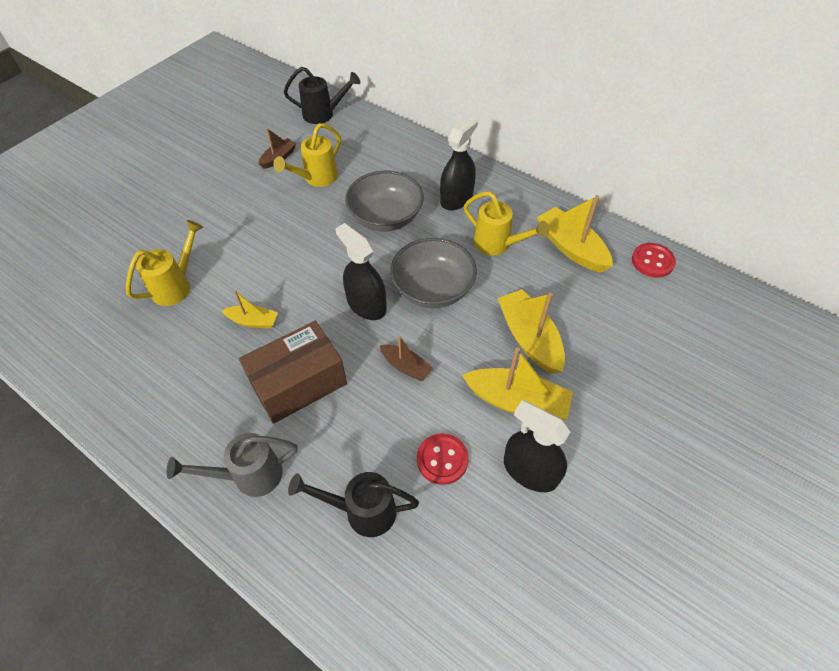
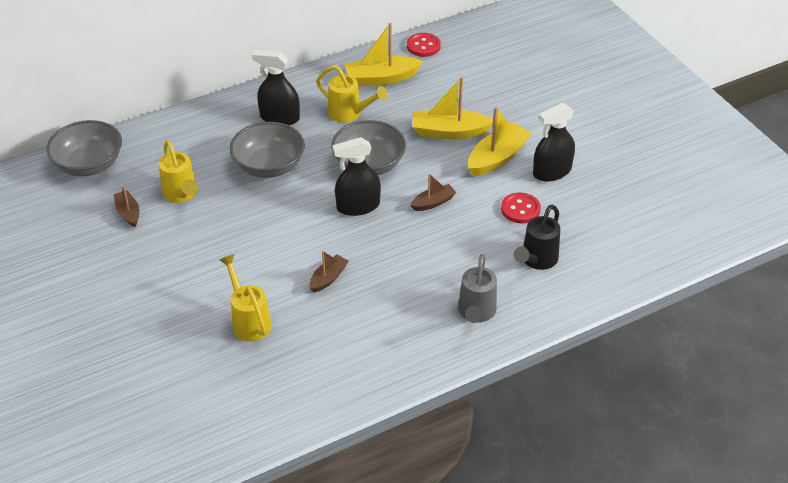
camera: 65 degrees left, 10 degrees down
(253, 321) = (328, 278): yellow boat -> brown boat
(298, 383) = (410, 266): brown box -> none
(324, 114) = (89, 164): black watering can -> grey bowl
(456, 198) = (279, 118): black spray bottle -> black spray bottle turned 45 degrees counterclockwise
(498, 245) = (349, 114): yellow watering can -> yellow watering can turned 60 degrees clockwise

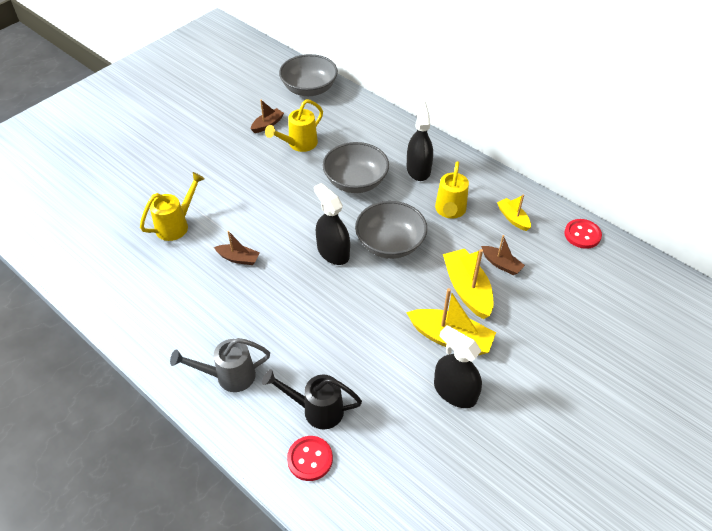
camera: 70 degrees right, 5 degrees up
(381, 78) = (513, 218): yellow boat -> yellow boat, size x0.57
(433, 203) = (361, 304): brown boat -> brown boat (501, 264)
(520, 209) = (384, 377): red button -> red button (310, 459)

